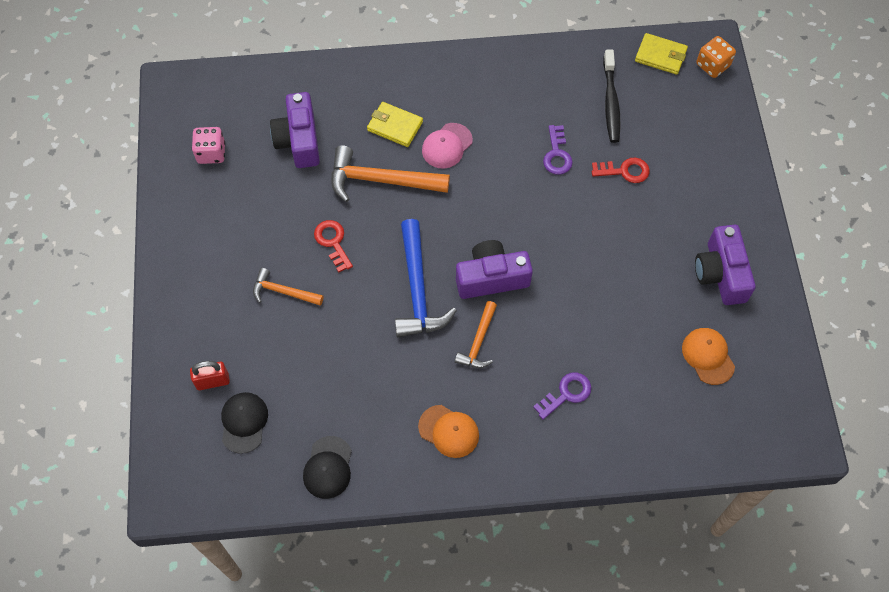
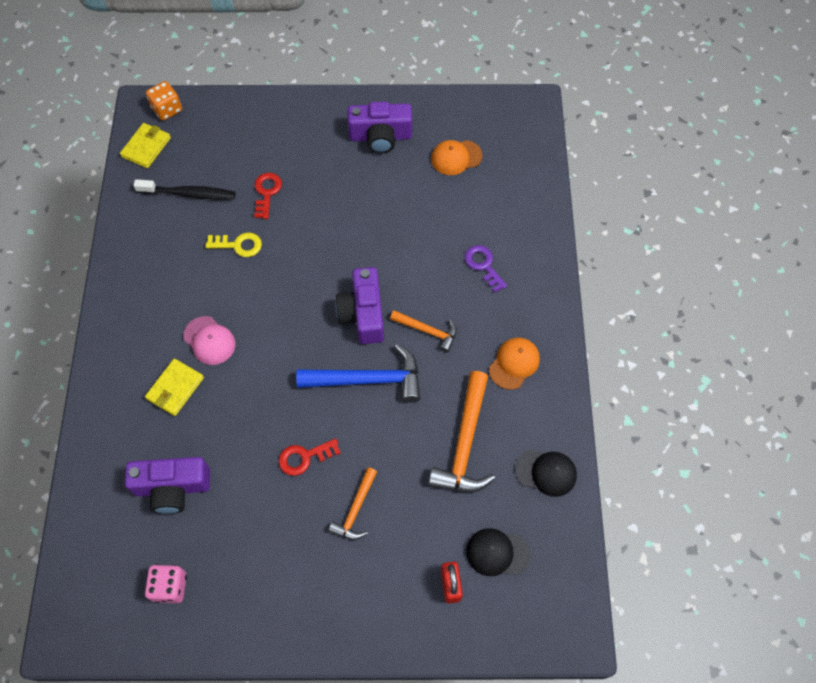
camera: 85 degrees left, 0 degrees up
(380, 180) = (239, 406): orange hammer -> orange hammer (465, 443)
(557, 154) = (238, 245): purple key -> yellow key

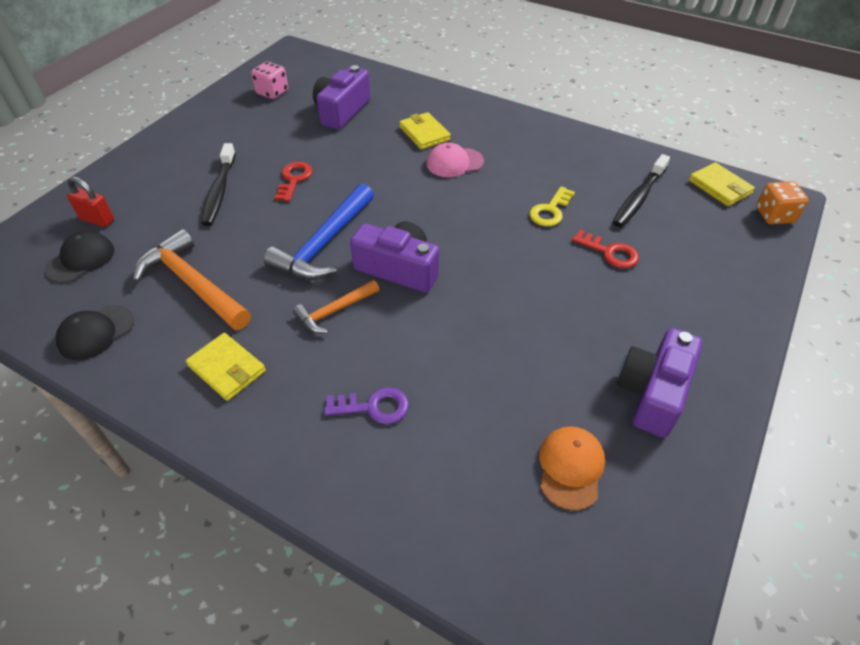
camera: 120 degrees right, 15 degrees down
(355, 510) = (219, 191): orange hammer -> black toothbrush
(514, 363) = (227, 369): orange cap -> yellow wallet

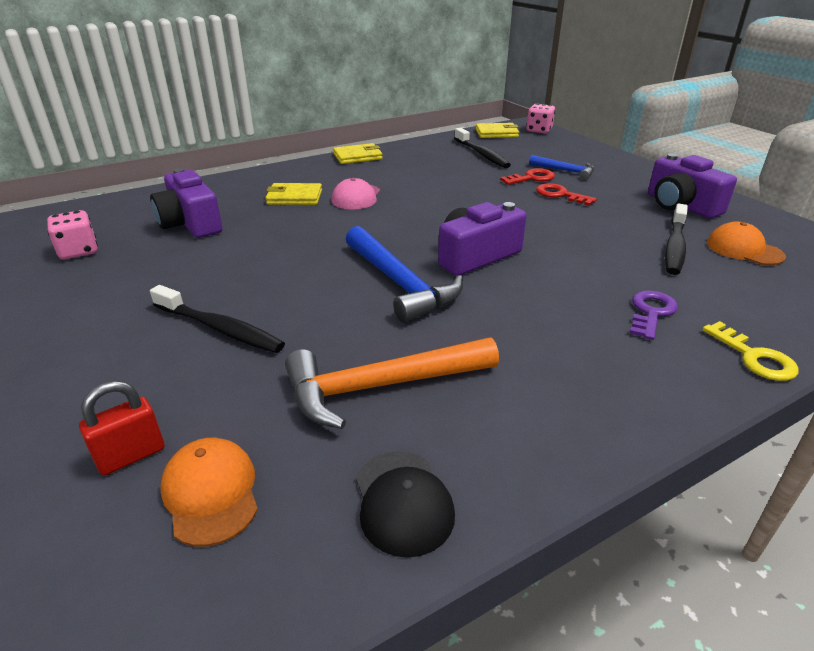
camera: 60 degrees left, 15 degrees down
(81, 259) = (211, 493): black cap -> orange cap
(227, 369) = (552, 390): yellow wallet -> yellow wallet (358, 157)
(294, 179) = (269, 276): red key -> red key (560, 195)
(334, 311) = (508, 302): orange hammer -> none
(528, 404) = (674, 247): none -> black toothbrush
(550, 211) = (464, 182): yellow key -> yellow key (754, 357)
(659, 272) = (565, 171): none -> blue hammer
(774, 215) = (539, 130): orange dice -> pink dice

